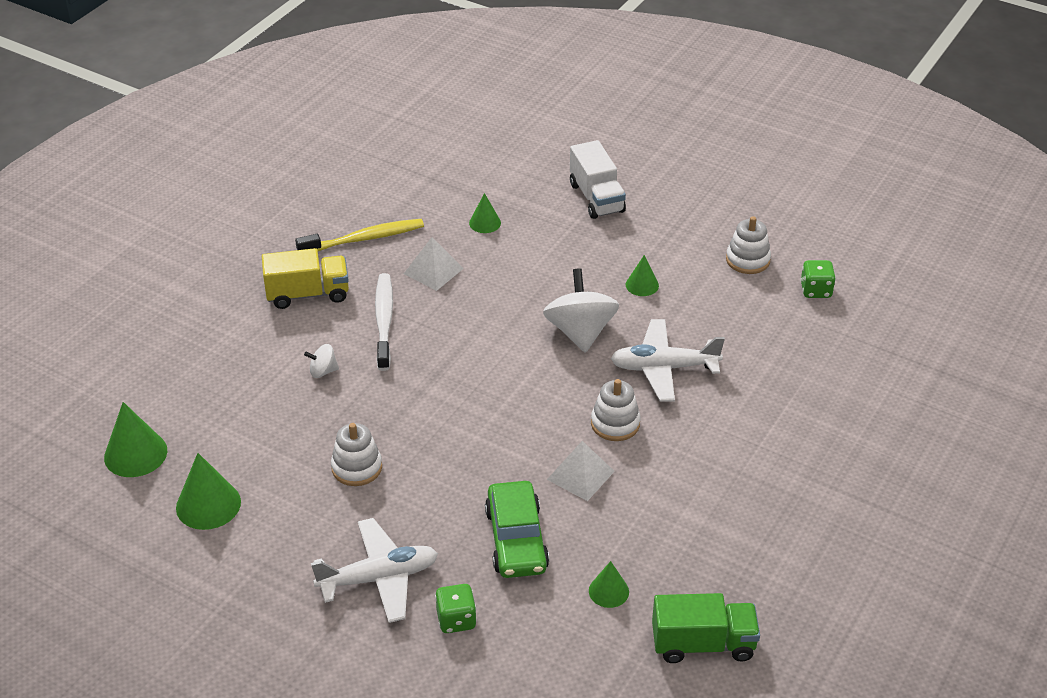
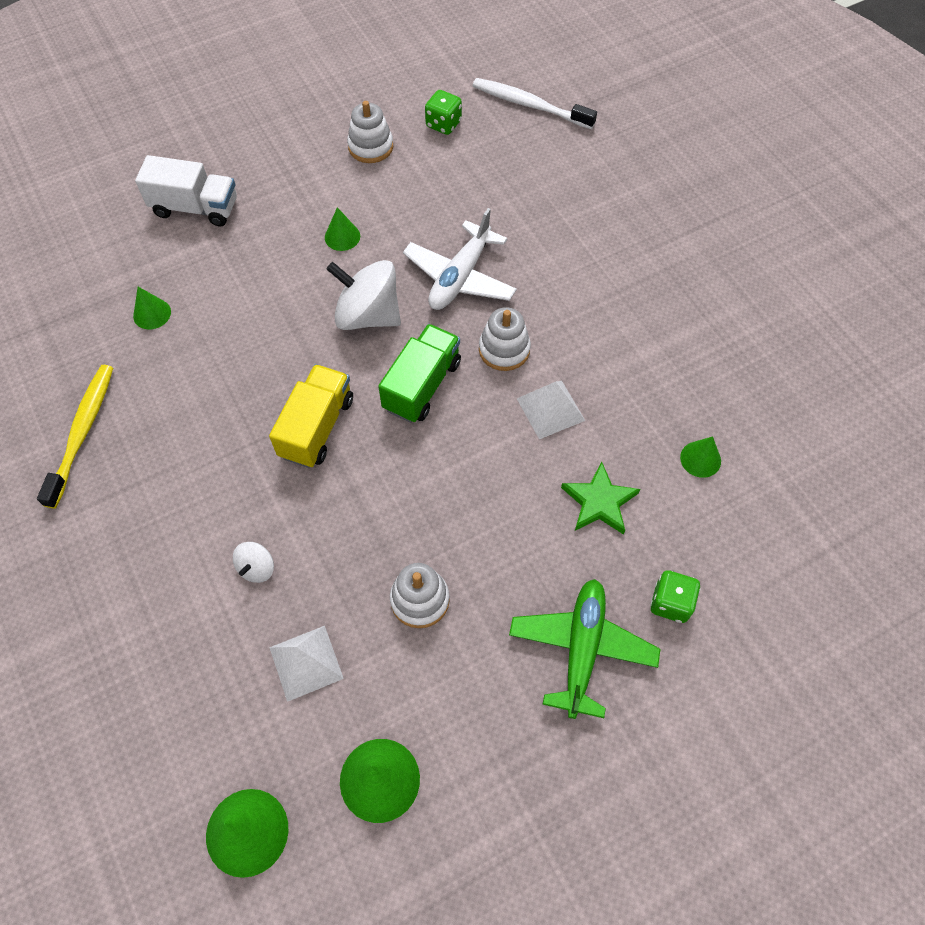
camera: 60 degrees left, 20 degrees up
(308, 294) = (125, 528): yellow truck -> yellow truck (317, 427)
(379, 578) = (582, 649): white plane -> green plane
(384, 321) = (225, 474): white toothbrush -> white toothbrush (530, 105)
(433, 271) = (186, 393): white pyramid -> white pyramid (306, 663)
(516, 539) = (599, 502): green car -> green star
(703, 644) = (793, 419): green truck -> green truck (422, 385)

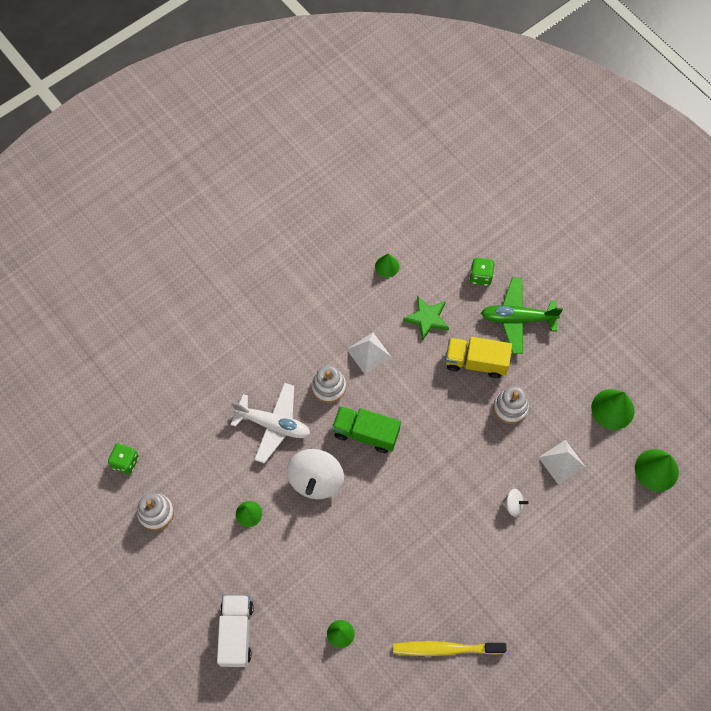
camera: 100 degrees left, 5 degrees up
(317, 427) = (410, 493): yellow truck -> yellow truck (476, 362)
(530, 105) = (98, 401): white toothbrush -> none

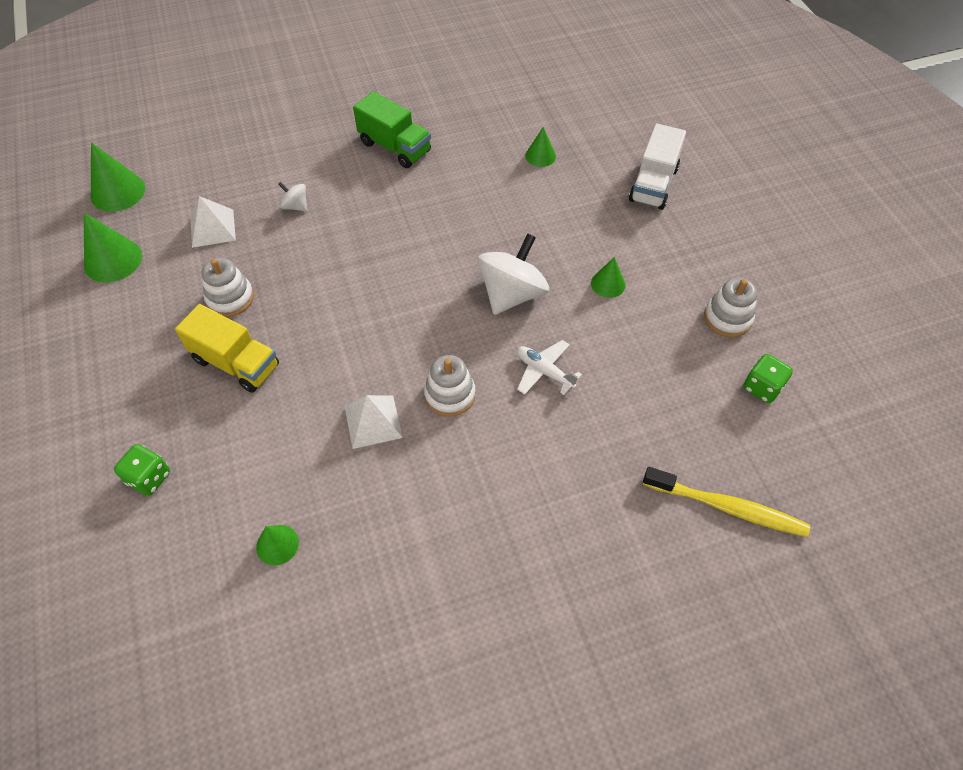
camera: 160 degrees left, 10 degrees down
(273, 424) = (544, 371): white plane -> white plane, size x0.62
(366, 433) = (426, 324): green truck -> green truck (395, 147)
(427, 318) = (265, 442): green star -> none
(445, 649) = (439, 119): yellow toothbrush -> yellow toothbrush (727, 507)
(517, 318) = (142, 400): green plane -> none

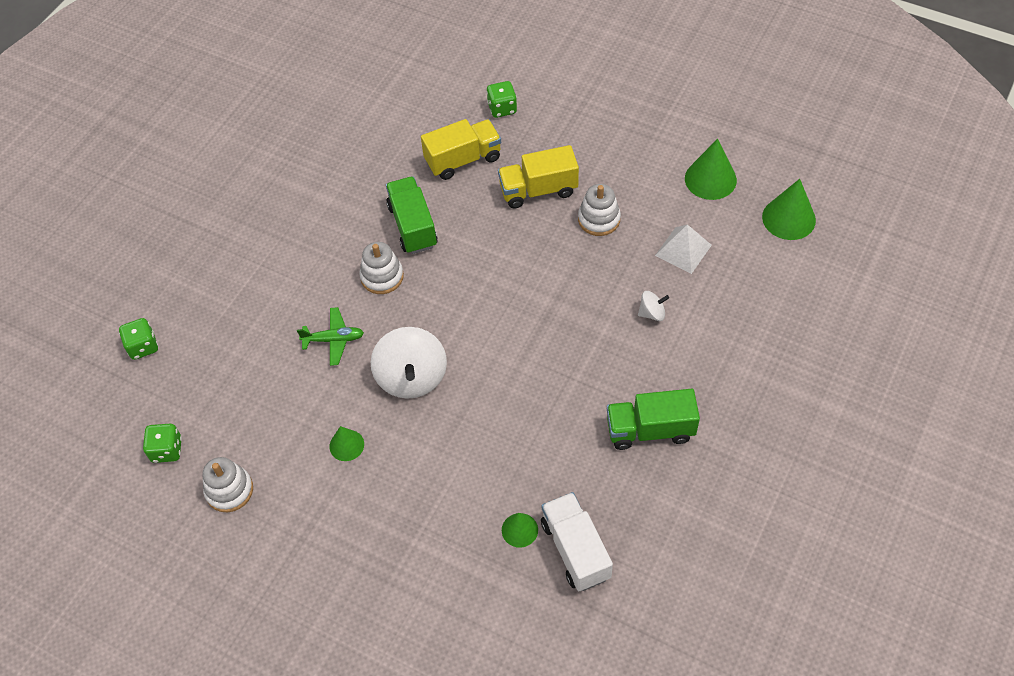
camera: 140 degrees right, 0 degrees up
(253, 452) = (463, 160): none -> yellow truck
(277, 544) = (393, 136): green cone -> none
(373, 421) = (412, 226): white pyramid -> green truck
(544, 371) = (334, 340): white plane -> green plane
(653, 184) = (390, 583): white truck -> white truck (575, 550)
(727, 507) = (143, 346): yellow toothbrush -> green dice

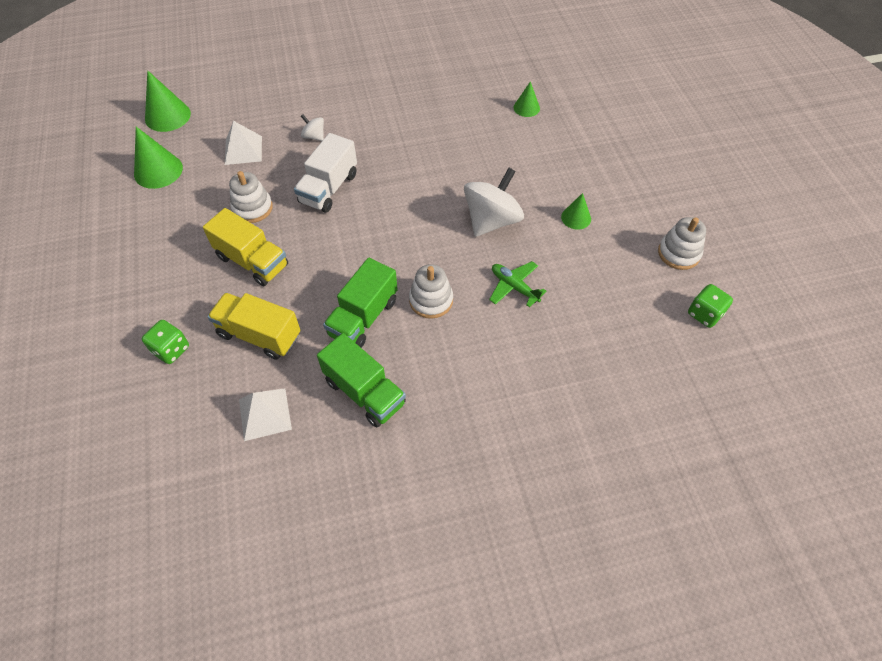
camera: 135 degrees left, 0 degrees up
(143, 346) = (665, 413): green dice -> none
(397, 131) = (265, 414): none -> white pyramid
(575, 550) = (509, 81): white truck -> white truck (329, 188)
(650, 430) = (402, 93): green truck -> green truck (364, 392)

